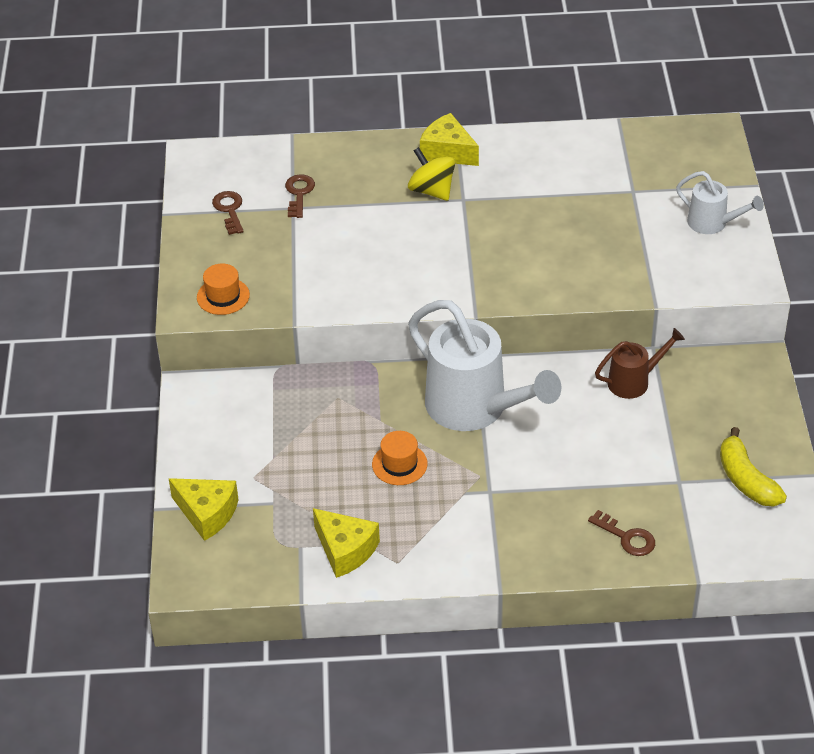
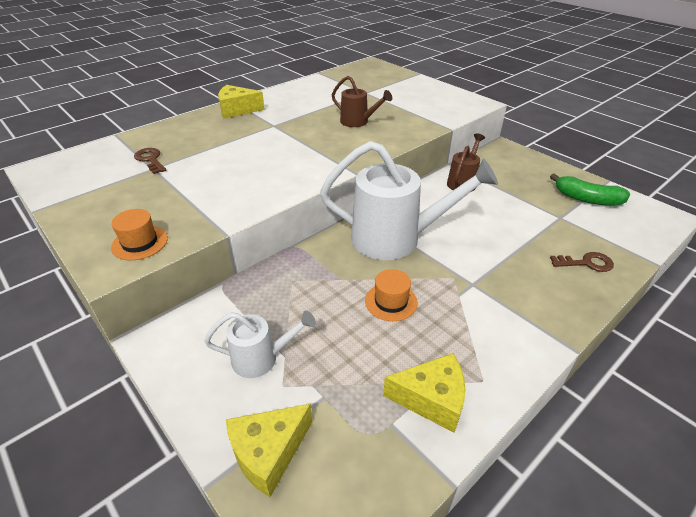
camera: 40 degrees left, 5 degrees down
(207, 513) = (268, 453): yellow cheese -> yellow cheese turned 150 degrees clockwise
(229, 210) = (97, 187): brown key -> none
(432, 190) = (248, 128): yellow spinning top -> none
(562, 241) = (358, 122): none -> brown watering can
(713, 224) = (423, 91): white watering can -> white watering can (262, 358)
(746, 480) = (587, 199): yellow banana -> green banana

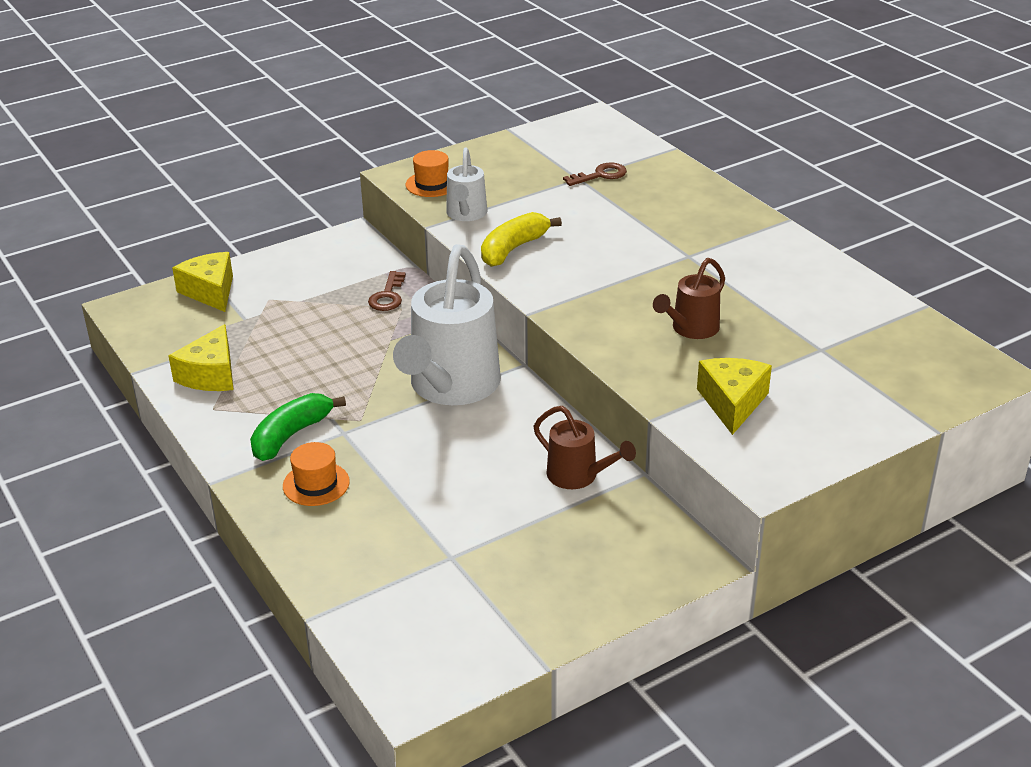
camera: 100 degrees right, 5 degrees down
(237, 110) = (747, 226): yellow cheese -> yellow cheese (732, 403)
(262, 358) = (303, 289): white watering can -> white watering can (466, 214)
(266, 187) = (513, 249): none -> yellow banana
(391, 301) = (341, 368): orange hat -> orange hat (316, 484)
(586, 263) = (339, 544): brown key -> brown key (388, 296)
(587, 199) = (492, 609): green banana -> green banana (291, 435)

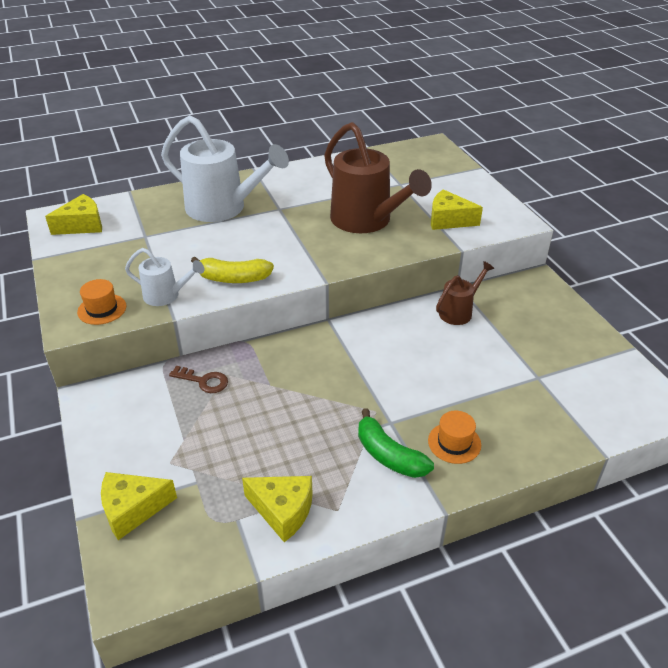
camera: 80 degrees left, 5 degrees up
(450, 387) = (346, 358): white watering can -> white watering can (223, 208)
(513, 249) = (233, 278): yellow banana -> yellow banana turned 45 degrees counterclockwise
(584, 138) = (82, 225): none -> yellow cheese
(600, 175) = (147, 226): brown key -> none
(690, 329) = (367, 221): brown watering can -> brown watering can, size x1.97

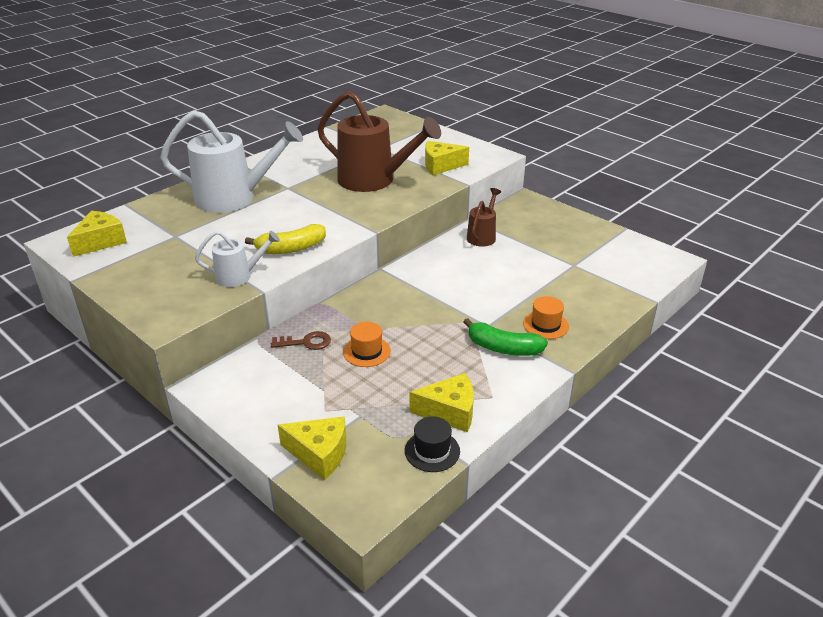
camera: 25 degrees left, 5 degrees down
(102, 309) = (184, 302): orange hat -> orange hat (366, 351)
(132, 509) = (319, 454): yellow cheese -> yellow cheese turned 120 degrees counterclockwise
(235, 550) = (432, 451): none -> black hat

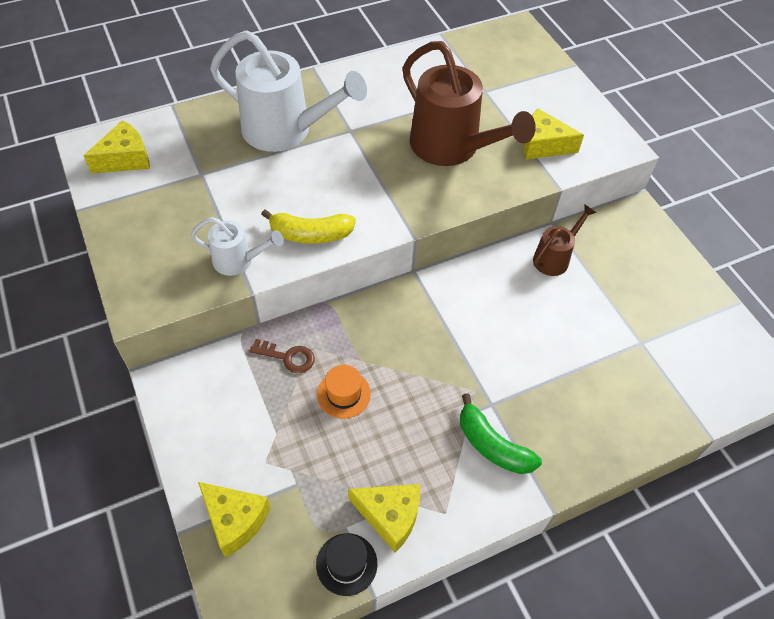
camera: 20 degrees right, 20 degrees up
(545, 325) = (558, 427): orange hat -> none

